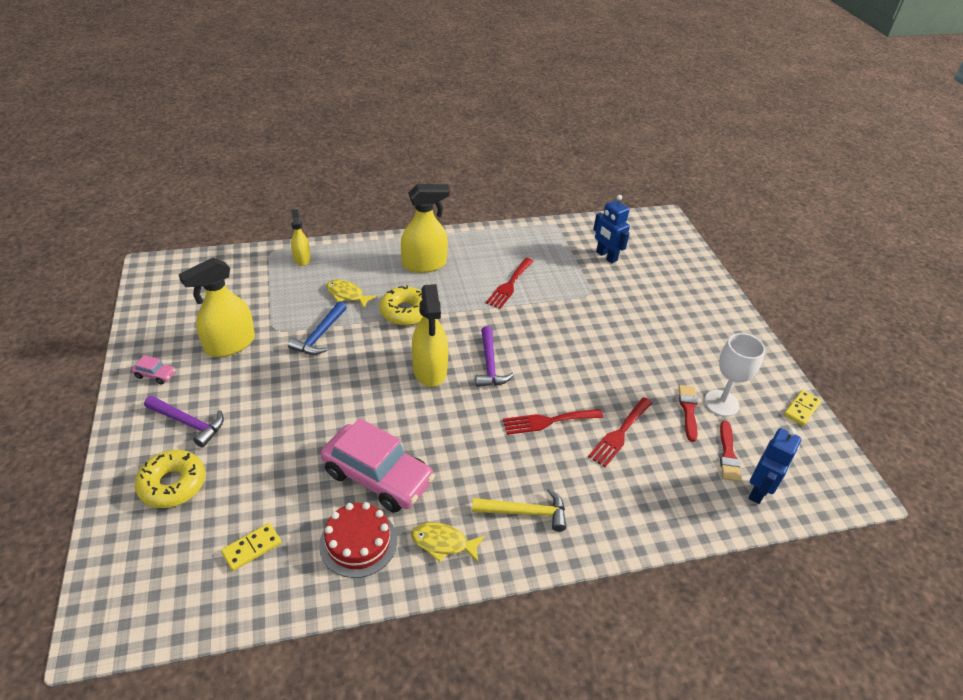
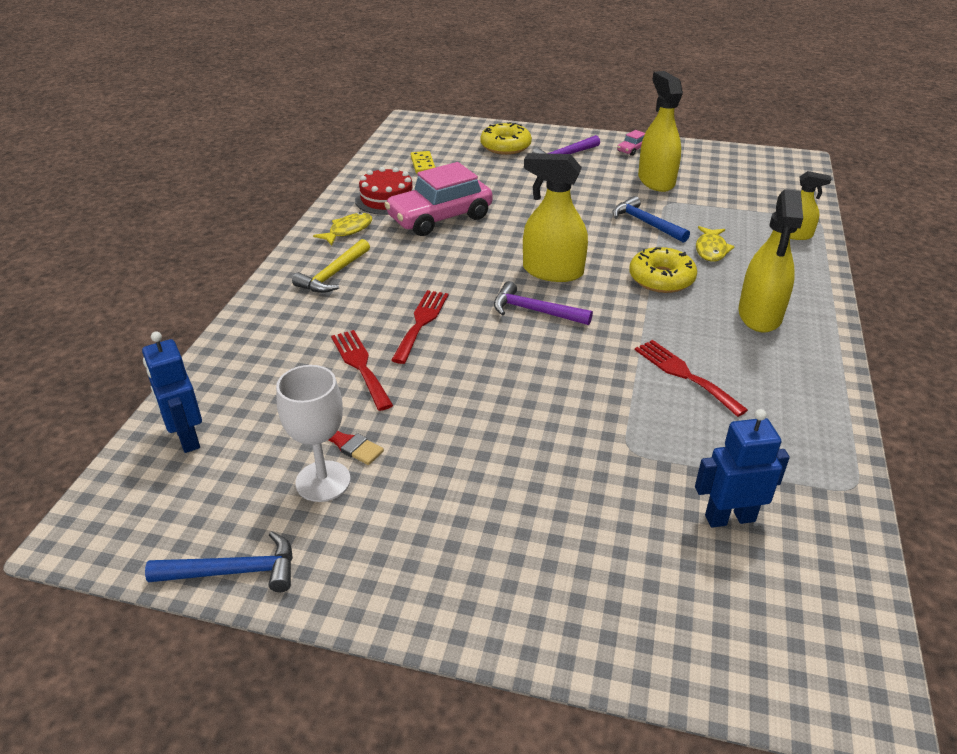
camera: 120 degrees right, 5 degrees down
(347, 295) = (711, 249): yellow fish -> yellow fish turned 135 degrees clockwise
(728, 454) = (251, 440): red brush -> none
(801, 409) = (233, 571): yellow domino -> blue hammer

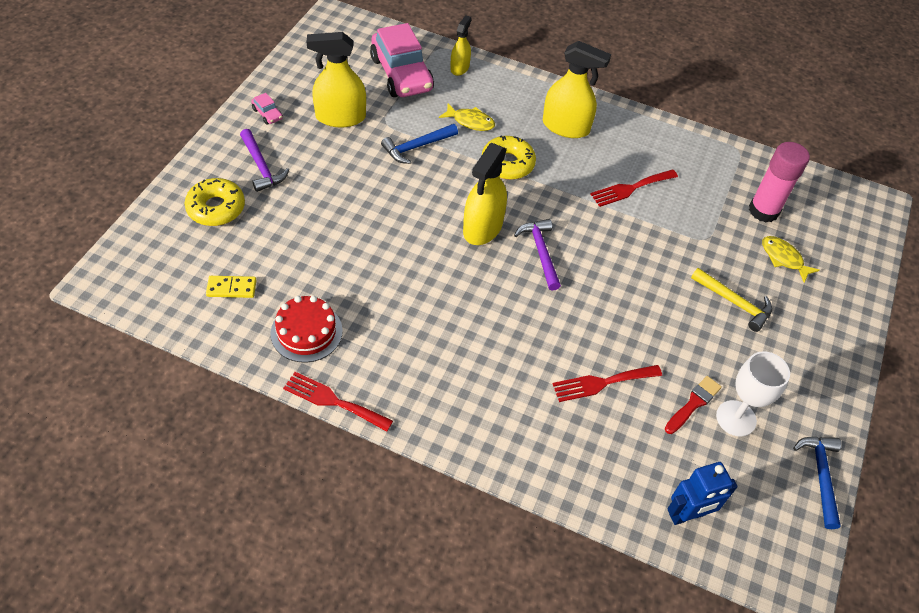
camera: 85 degrees left, 15 degrees up
(333, 274) = (453, 393): yellow hammer -> yellow hammer (734, 302)
(348, 230) = (367, 374): yellow fish -> yellow fish (783, 258)
(421, 322) = (546, 332): red fork -> red fork (333, 401)
(440, 218) = (363, 291): pink car -> pink car (401, 74)
(535, 311) = (540, 252): purple hammer -> purple hammer turned 135 degrees clockwise
(729, 518) = (763, 211): blue robot -> pink glue stick

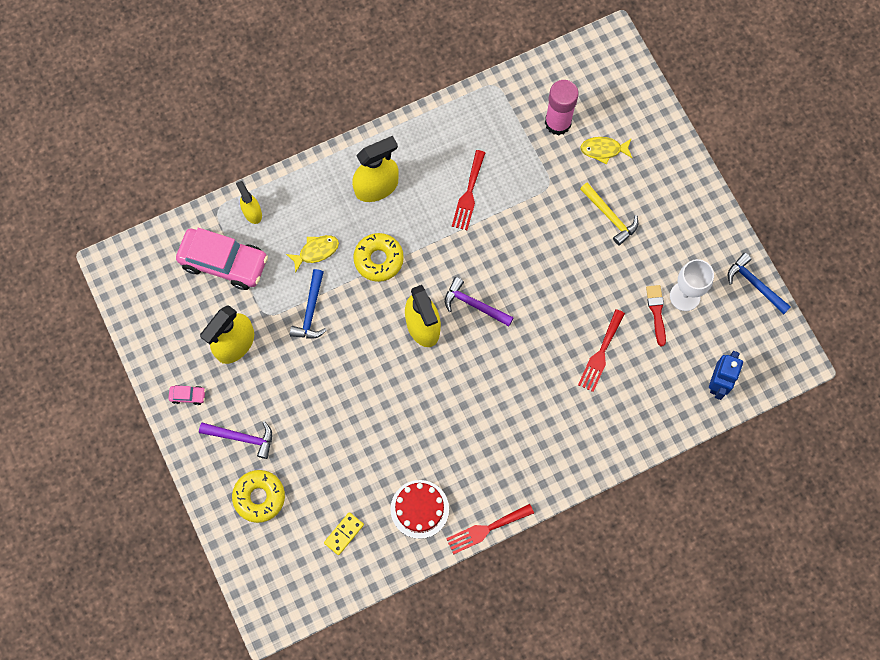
camera: 45 degrees left, 20 degrees up
(734, 302) = (610, 216): yellow hammer -> yellow hammer turned 60 degrees clockwise

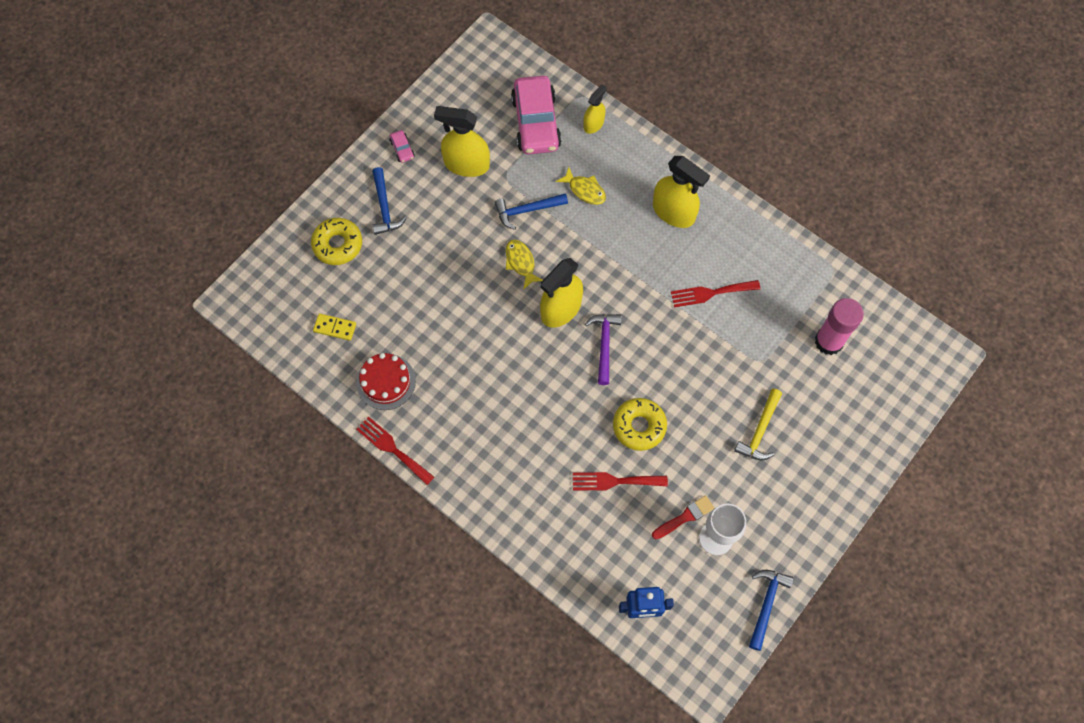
camera: 65 degrees right, 5 degrees down
(241, 437) = (384, 207): purple hammer -> blue hammer
(378, 259) = (605, 244): yellow donut -> yellow donut (639, 426)
(603, 150) = (825, 395): yellow fish -> yellow fish (521, 262)

